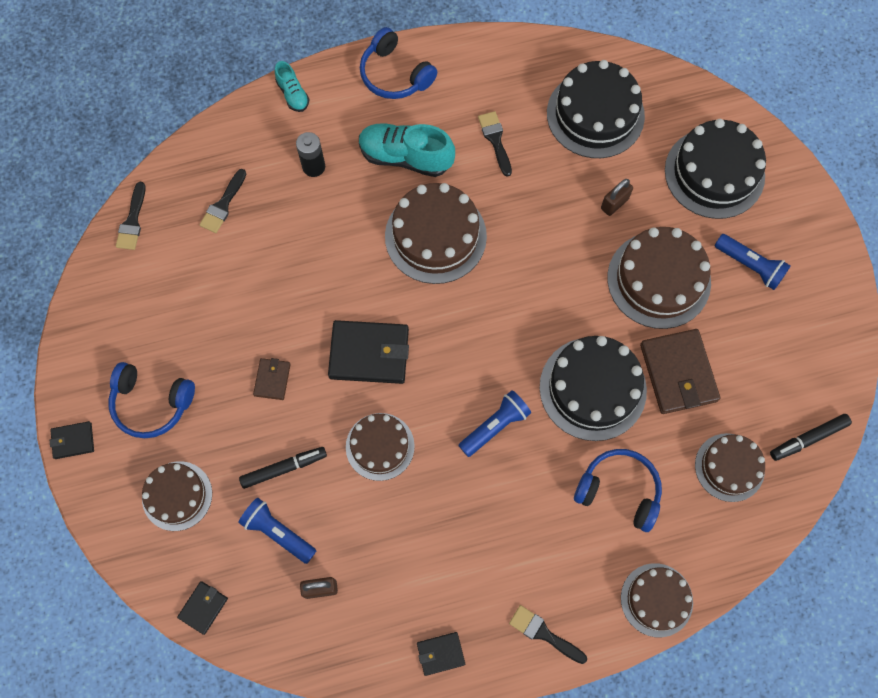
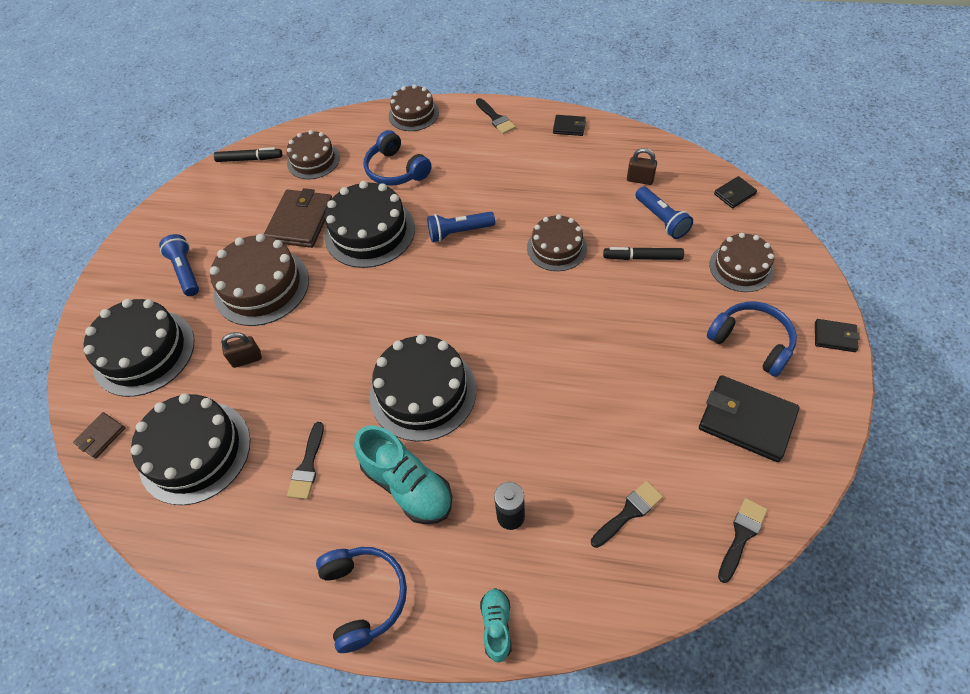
camera: 150 degrees left, 15 degrees down
(272, 379) = (630, 324): brown wallet -> brown wallet (101, 436)
(369, 353) = (534, 315): black wallet -> black wallet (746, 420)
(435, 236) = (423, 392): brown cake -> black cake

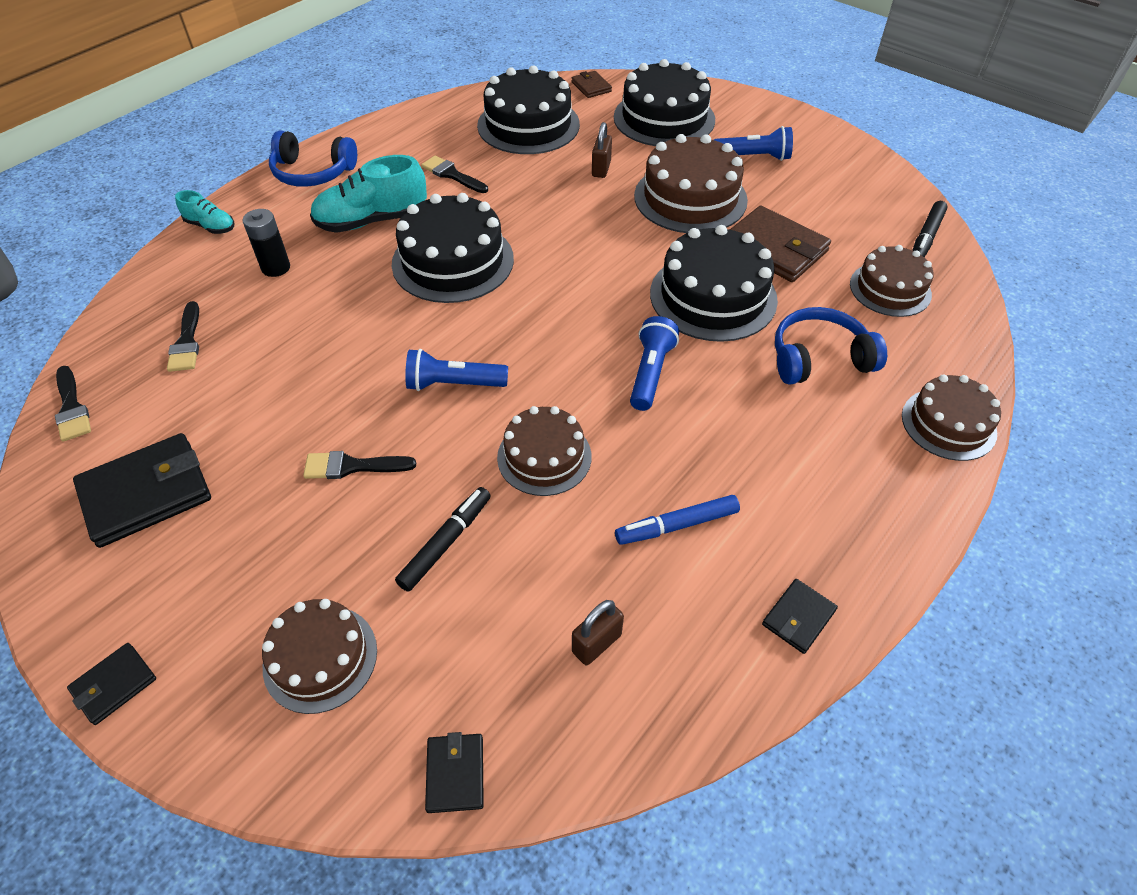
camera: 115 degrees right, 5 degrees down
(496, 118) = (881, 523): black brush -> black brush (352, 466)
(555, 180) = (677, 525): none -> blue marker
(661, 220) = (491, 615): blue flashlight -> blue flashlight (454, 384)
(751, 342) = (213, 574): blue headphones -> none

